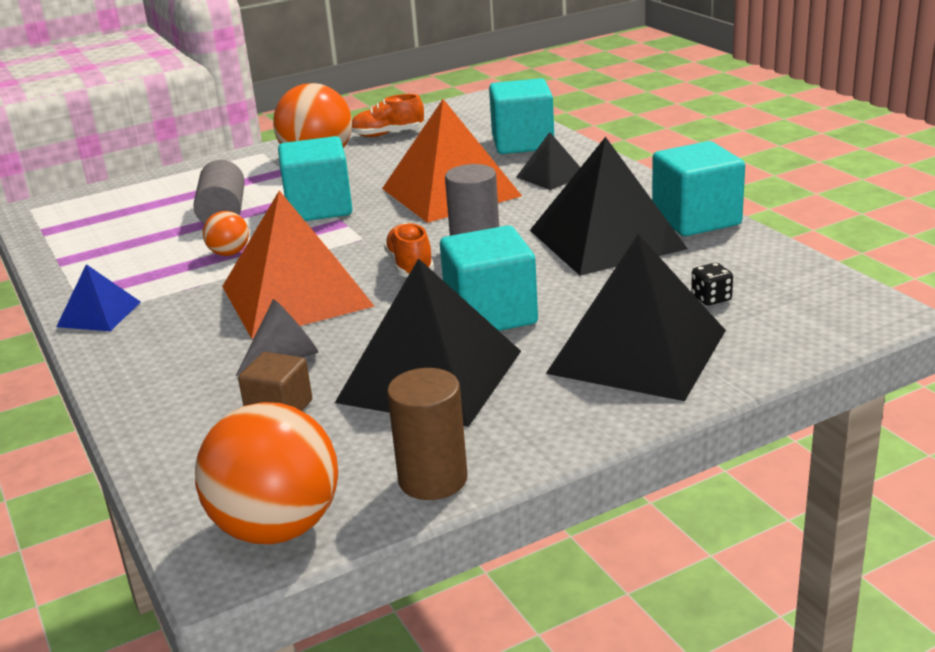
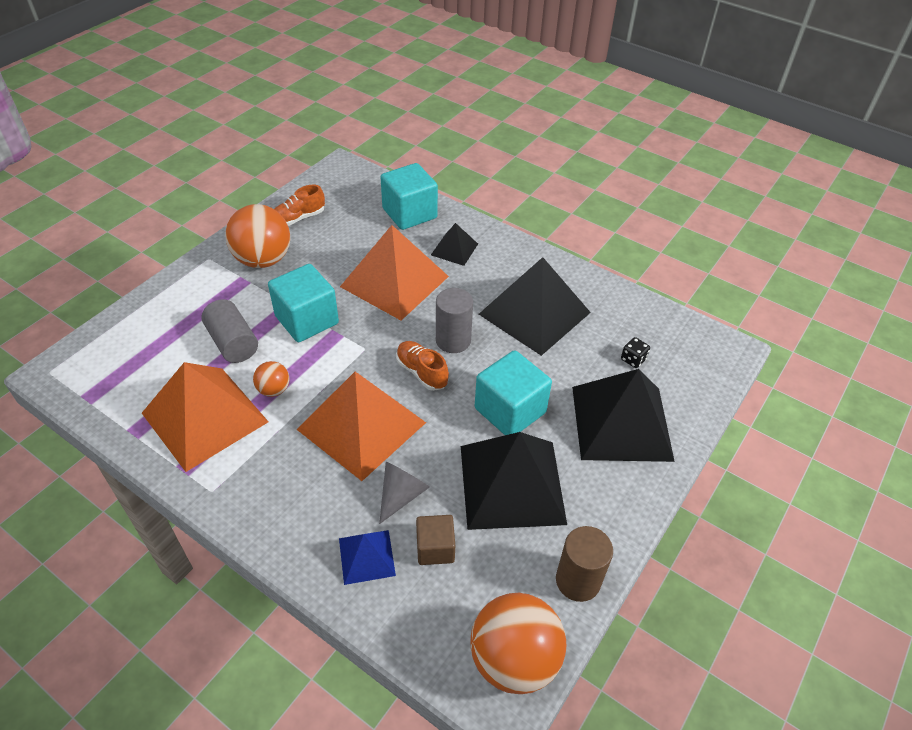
camera: 30 degrees left, 20 degrees up
(99, 314) = (219, 487): blue pyramid -> blue pyramid (366, 557)
(139, 262) = (205, 417): none -> orange pyramid
(696, 219) = (577, 280): turquoise cube -> none

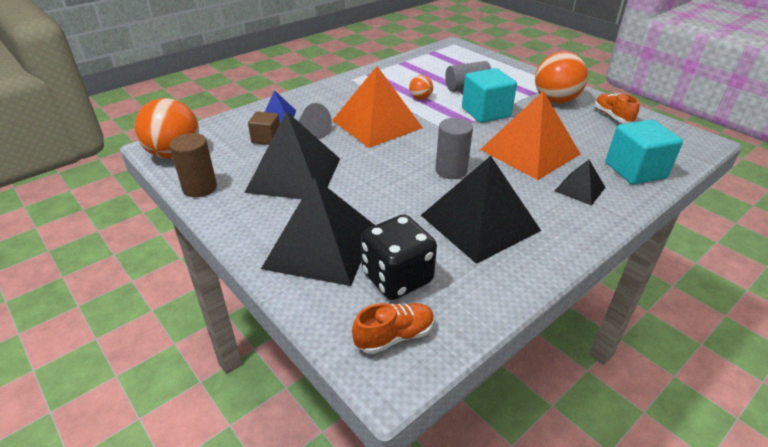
camera: 105 degrees right, 10 degrees down
(205, 417) = (405, 79): orange pyramid -> none
(421, 372) = (419, 152): orange shoe -> orange shoe (394, 336)
(510, 410) = (363, 186): turquoise cube -> none
(633, 359) = (397, 278): black dice -> black dice, size x2.41

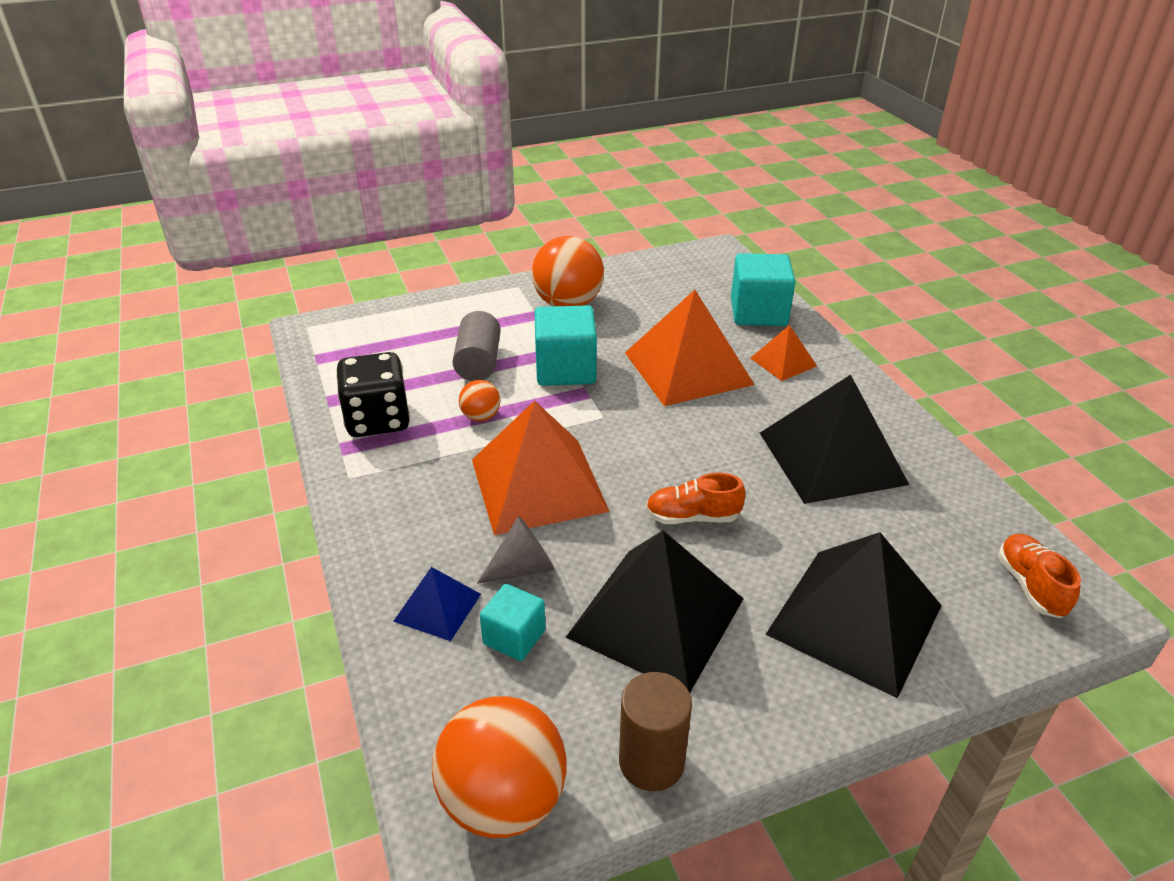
camera: 70 degrees left, 0 degrees up
(266, 138) = (514, 637): brown cube -> turquoise cube
(397, 278) = (929, 558): black dice -> black dice (378, 420)
(451, 170) = (707, 447): grey cylinder -> none
(579, 189) = (783, 362): black pyramid -> orange pyramid
(612, 116) = (634, 281): orange shoe -> orange shoe (692, 517)

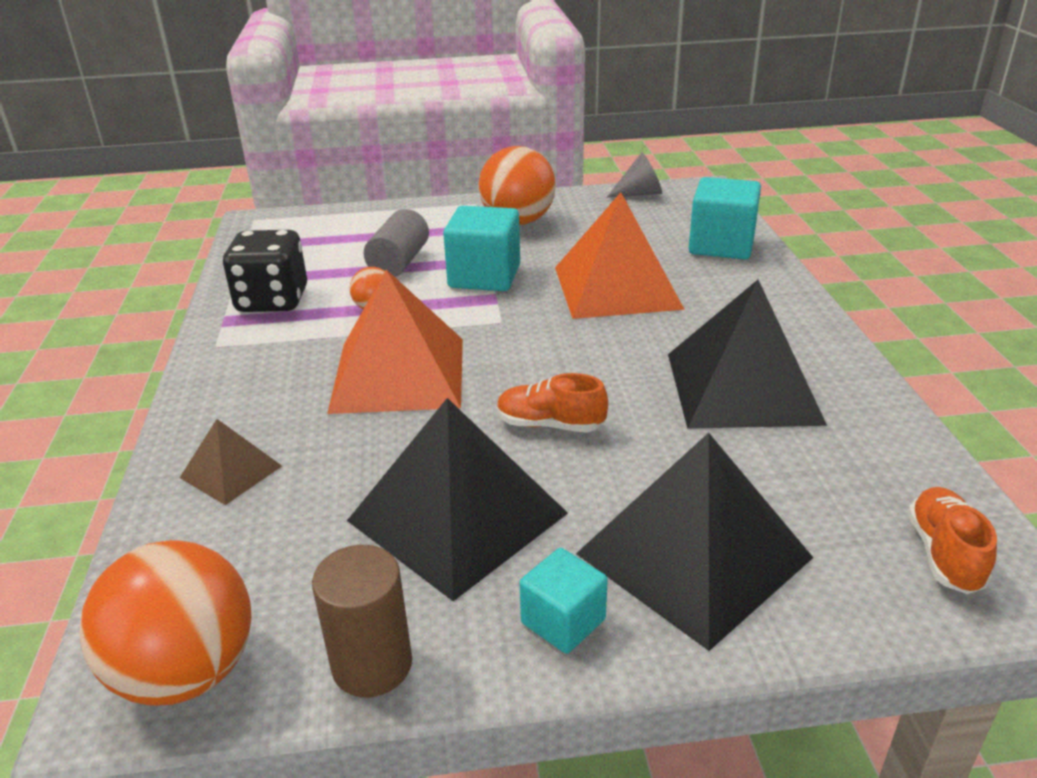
camera: 15 degrees right, 5 degrees down
(437, 607) = (231, 471): blue pyramid -> brown pyramid
(514, 637) = (292, 512): turquoise cube -> turquoise cube (563, 621)
(523, 568) = (339, 448): grey cone -> grey cone (640, 194)
(783, 362) = (728, 292): orange pyramid -> none

